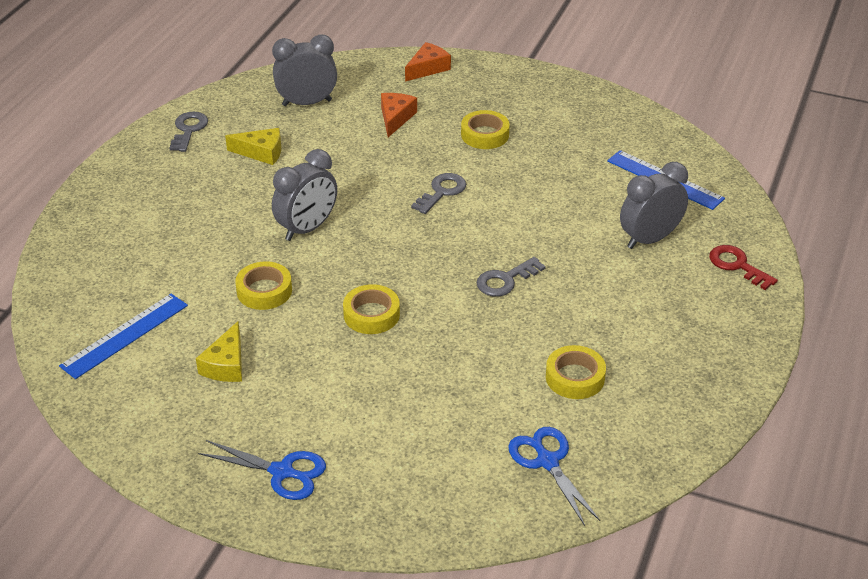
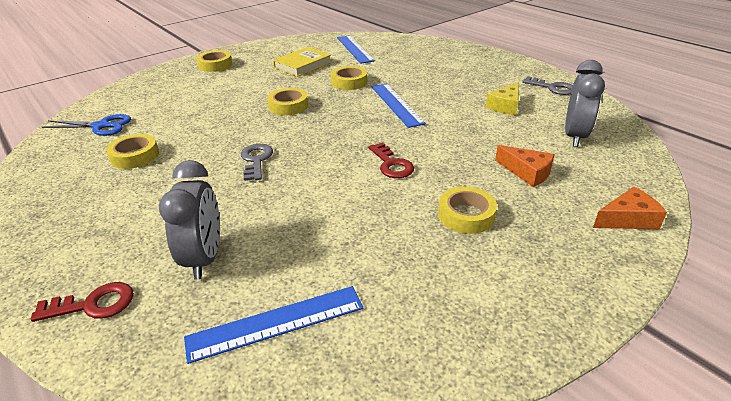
camera: 120 degrees right, 5 degrees down
(226, 364) = (303, 65): yellow cheese -> yellow book
(282, 472) = (215, 65): blue scissors -> yellow tape
(307, 228) = (396, 104): grey clock -> blue ruler
(428, 68) = (627, 219): orange cheese -> orange cheese turned 90 degrees counterclockwise
(441, 192) = (391, 164): grey key -> red key

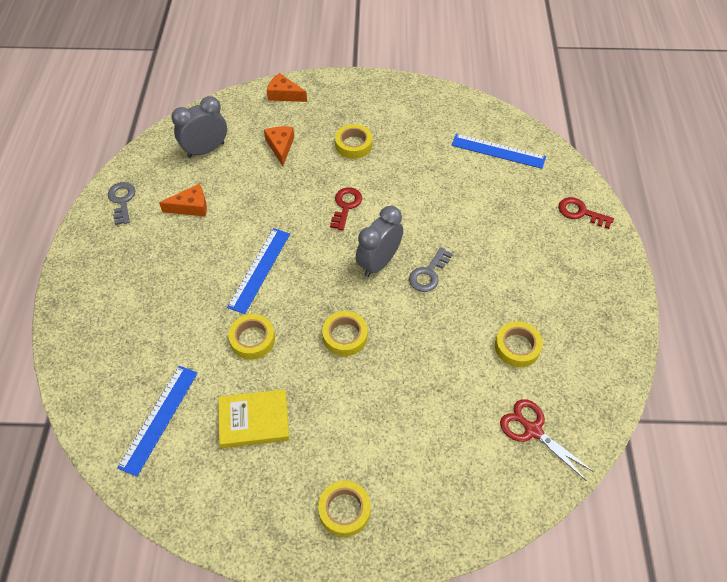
camera: 140 degrees left, 20 degrees up
(101, 126) = (533, 430): blue scissors -> red scissors
(205, 258) = (512, 206): grey clock -> grey clock (379, 262)
(505, 106) = (191, 207): yellow cheese -> orange cheese

